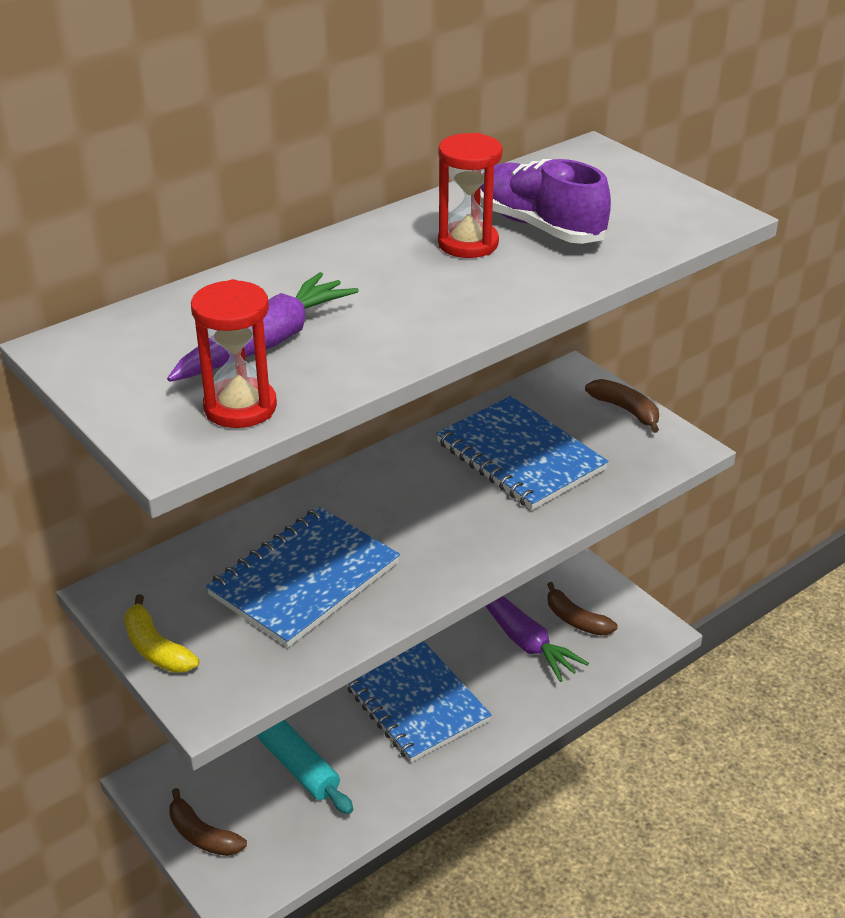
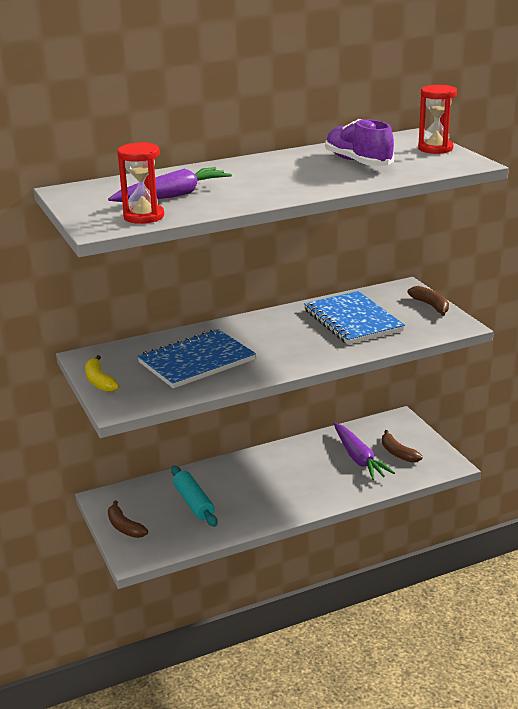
camera: 15 degrees right, 10 degrees down
(413, 700) = (276, 480): blue notebook -> none
(468, 243) = (311, 166): red hourglass -> red hourglass (435, 149)

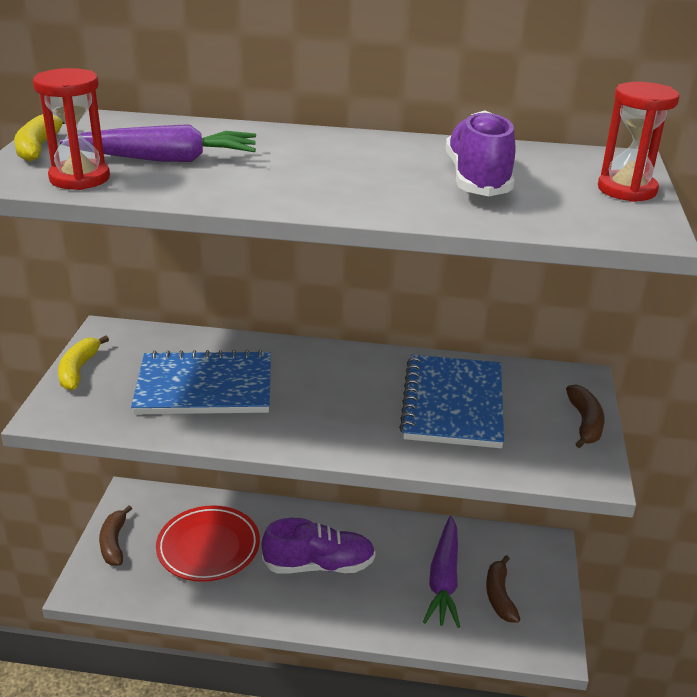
camera: 30 degrees right, 5 degrees up
(80, 210) = (38, 147): none -> yellow banana
(194, 503) = (208, 547): turquoise rolling pin -> red plate
(276, 482) = (319, 565): none -> purple shoe

